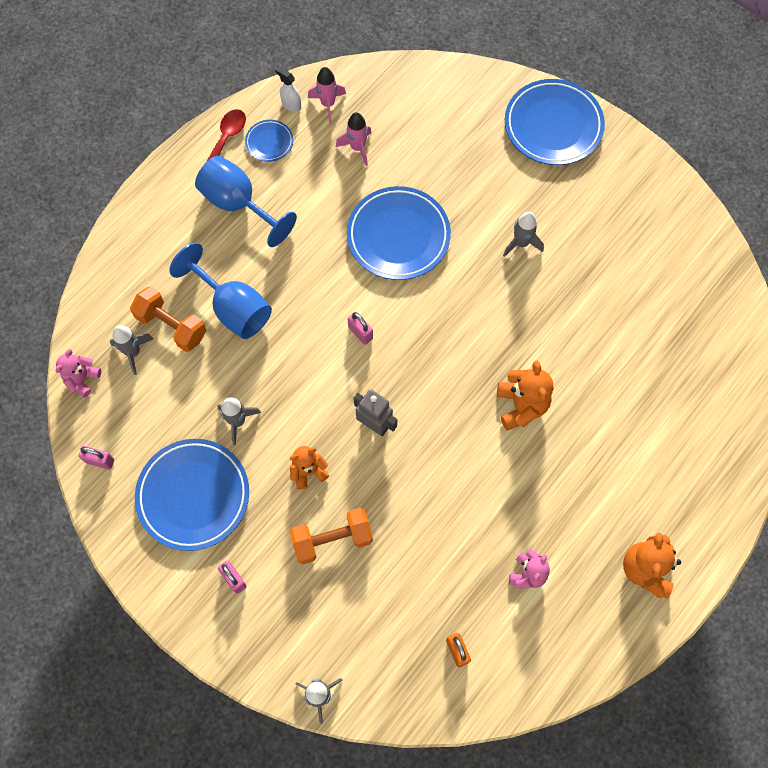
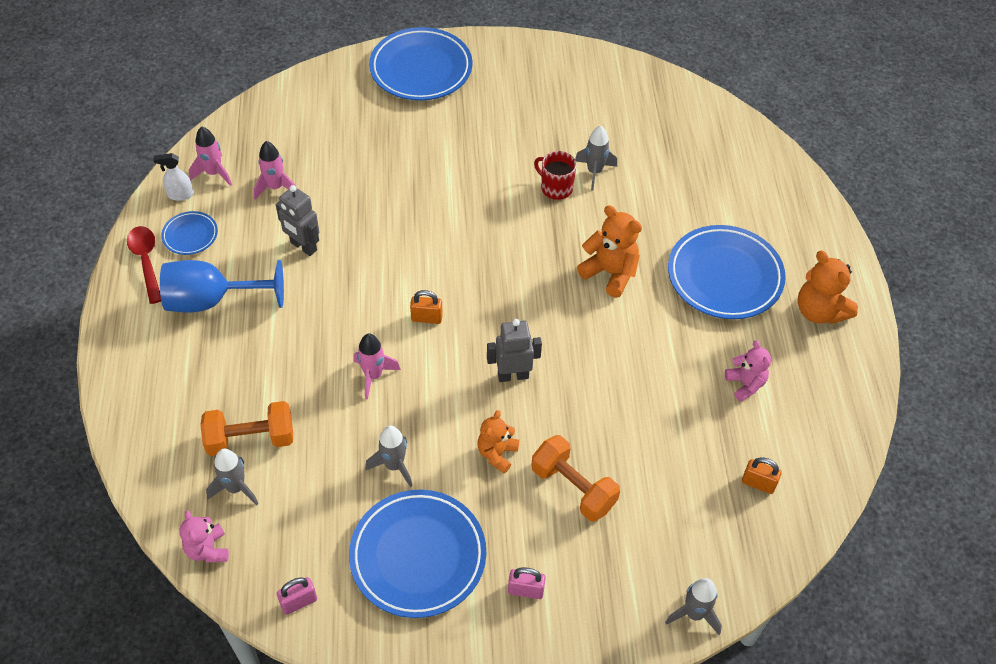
camera: 45 degrees left, 15 degrees down
(233, 308) = (294, 382): blue goblet -> none
(285, 346) = (373, 376): none -> pink rocket
(332, 210) = (303, 246): none -> grey robot
(332, 539) = (573, 488): orange dumbbell -> orange dumbbell turned 75 degrees counterclockwise
(360, 333) = (426, 318): pink padlock -> orange padlock
(398, 236) = (381, 226): blue plate -> blue plate (724, 276)
(521, 243) = (485, 163): grey rocket -> grey rocket (594, 172)
(552, 305) = (556, 188): none -> red mug

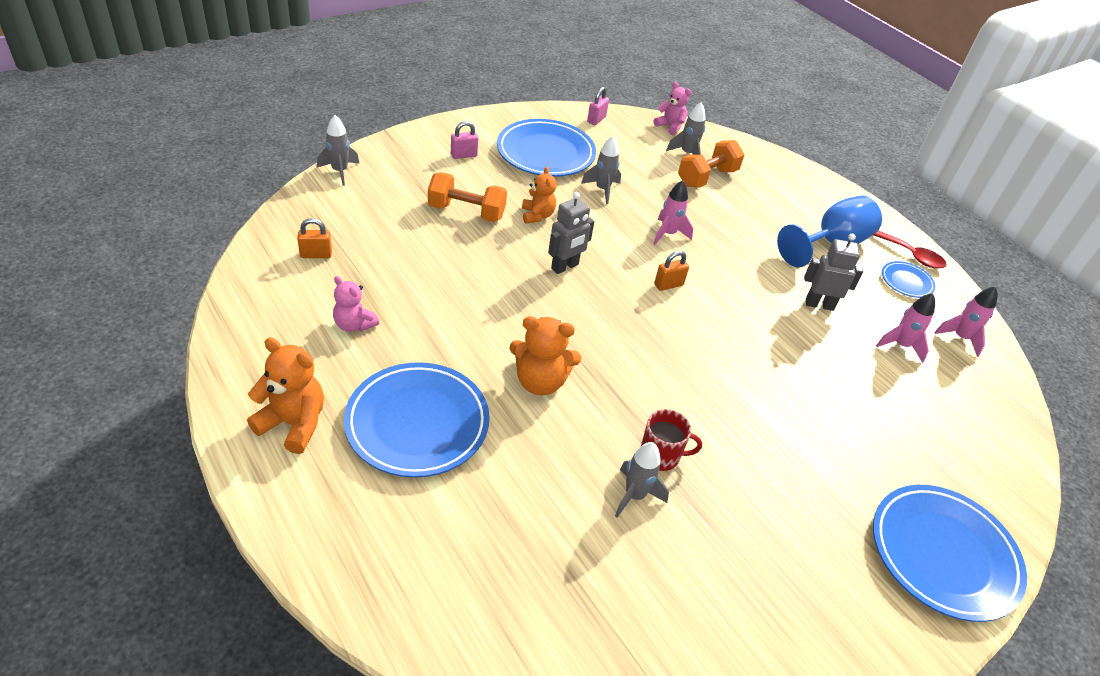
camera: 145 degrees right, 10 degrees down
(180, 195) = (957, 309): white spray bottle -> none

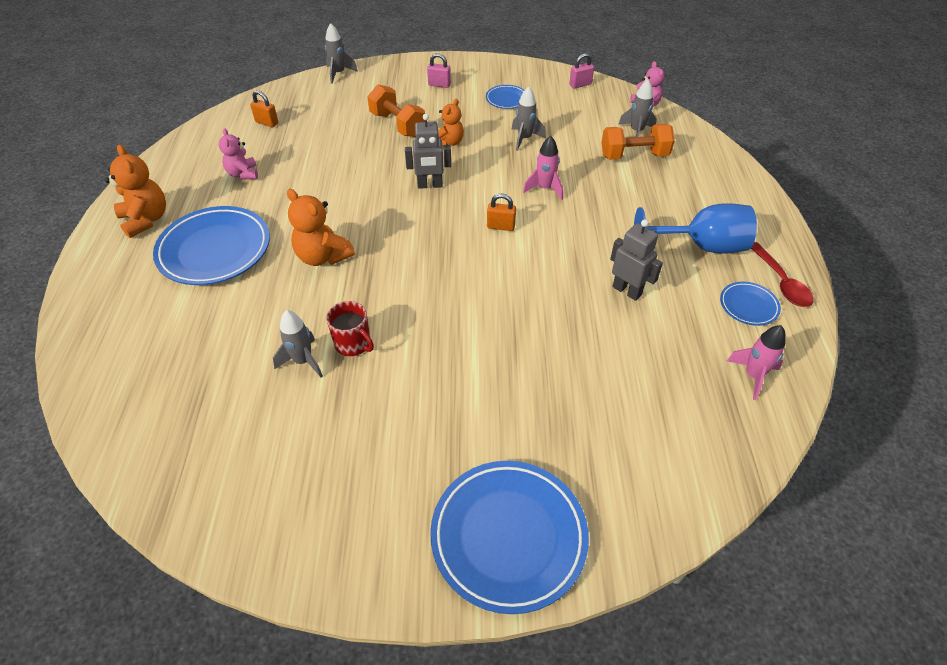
camera: 40 degrees right, 5 degrees up
(545, 153) = (506, 99): blue plate -> blue plate, size x0.48
(900, 345) = (674, 355): pink rocket -> none

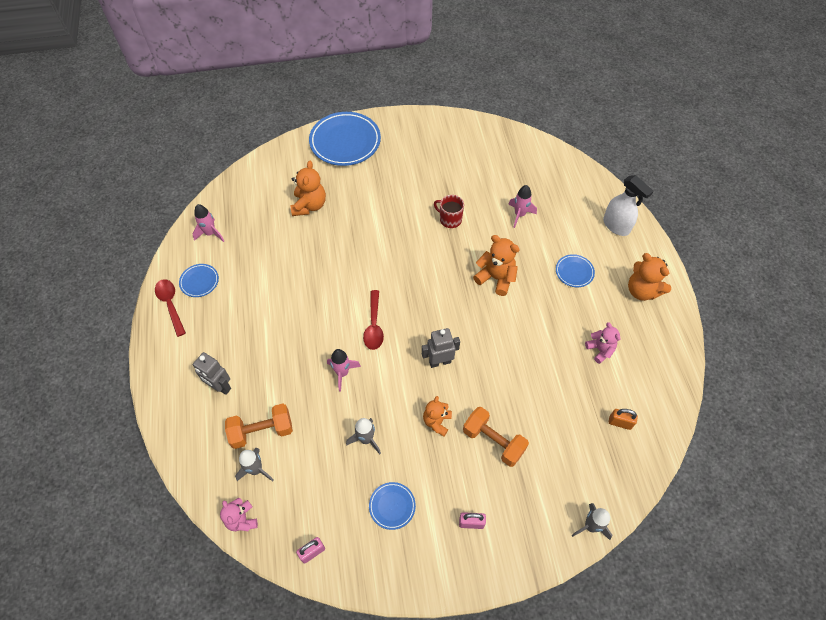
camera: 170 degrees right, 10 degrees up
(109, 298) = (616, 226): none -> white spray bottle
(214, 250) = (574, 272): blue plate -> blue plate, size x0.48
(240, 335) = (519, 215): none -> pink rocket
(303, 361) = (474, 205): grey rocket -> none
(500, 226) = (374, 325): orange padlock -> red spoon
(585, 401) = (309, 205): none -> orange teddy bear
(627, 291) = (280, 281): grey robot -> grey robot (220, 387)
(701, 246) = (220, 329): blue goblet -> none

